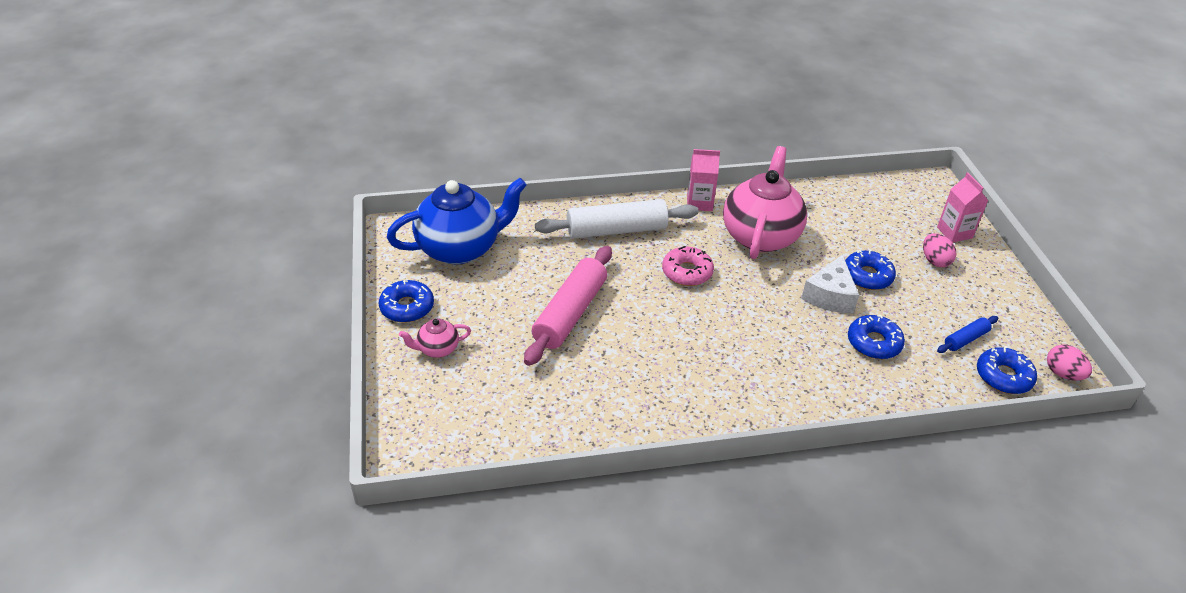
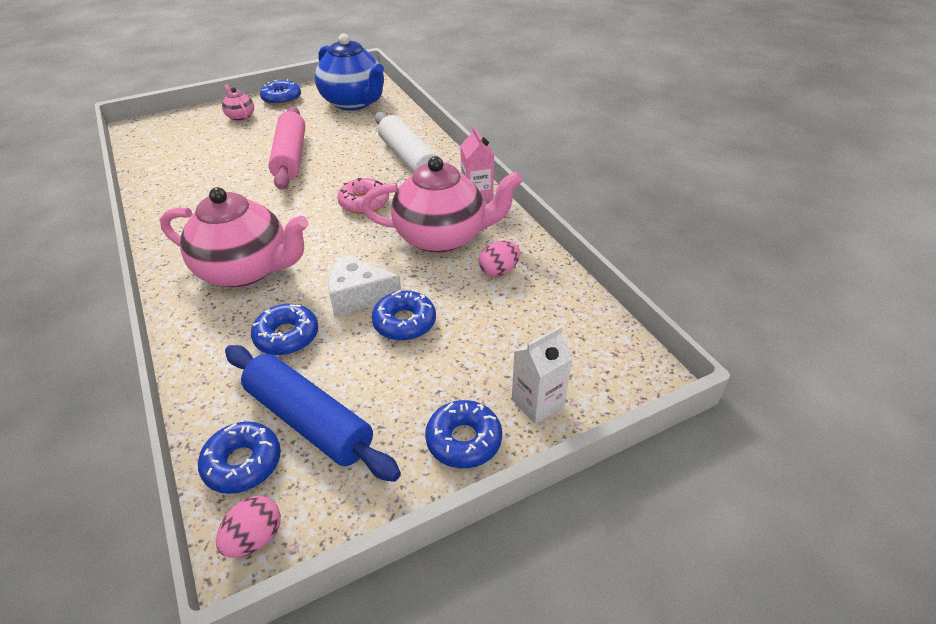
camera: 75 degrees right, 0 degrees up
(570, 313) = (290, 157): pink rolling pin -> pink rolling pin turned 75 degrees clockwise
(778, 362) = (246, 271): none -> pink teapot
(934, 261) = (462, 383): pink egg -> pink egg (499, 271)
(954, 232) = (537, 403): pink carton -> white carton
(965, 339) = (309, 421): blue rolling pin -> blue rolling pin, size x2.10
(985, 270) = (464, 440): none -> blue donut

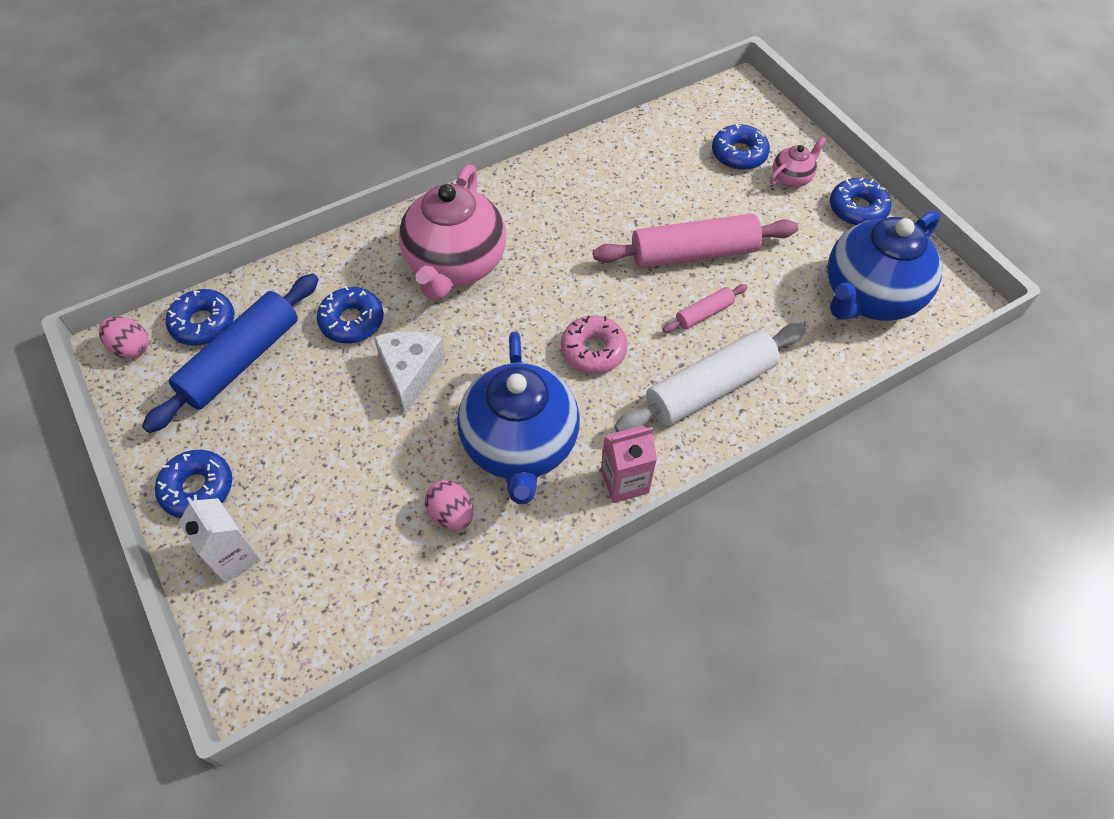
camera: 85 degrees right, 15 degrees up
(346, 157) = (704, 314): none -> pink rolling pin
(404, 322) = (364, 421): blue donut -> blue donut (739, 154)
(442, 238) = (520, 445): pink teapot -> blue teapot

